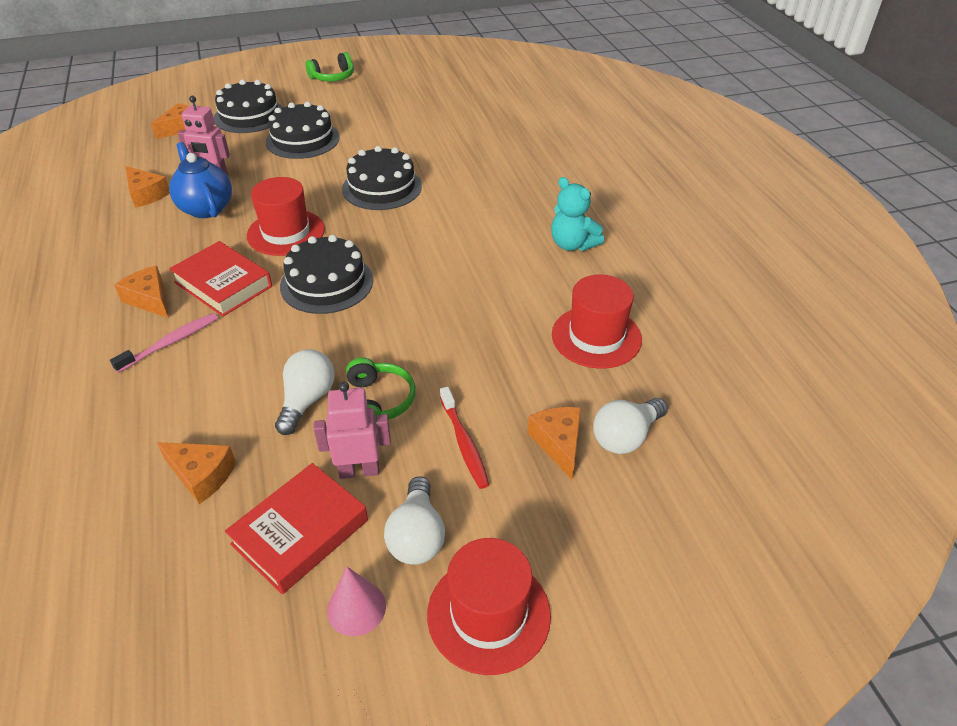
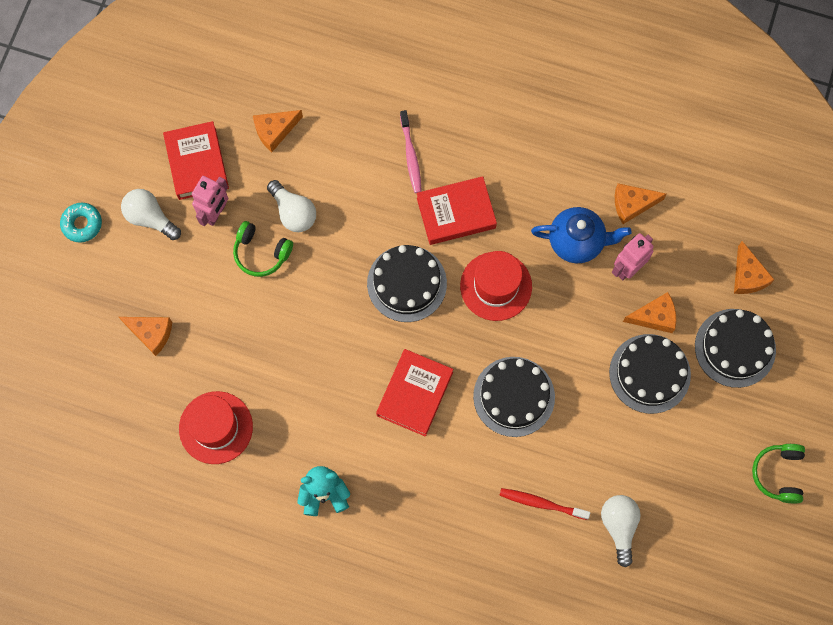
camera: 125 degrees right, 30 degrees up
(150, 299) = (471, 159): orange cheese -> orange cheese (654, 317)
(356, 608) = (132, 167): pink cone -> none
(431, 234) = (415, 394): none -> red book
(464, 443) = (192, 281): red toothbrush -> red toothbrush (541, 503)
(488, 614) = (82, 224): red hat -> turquoise donut
(626, 437) = (126, 376): white light bulb -> white light bulb (619, 526)

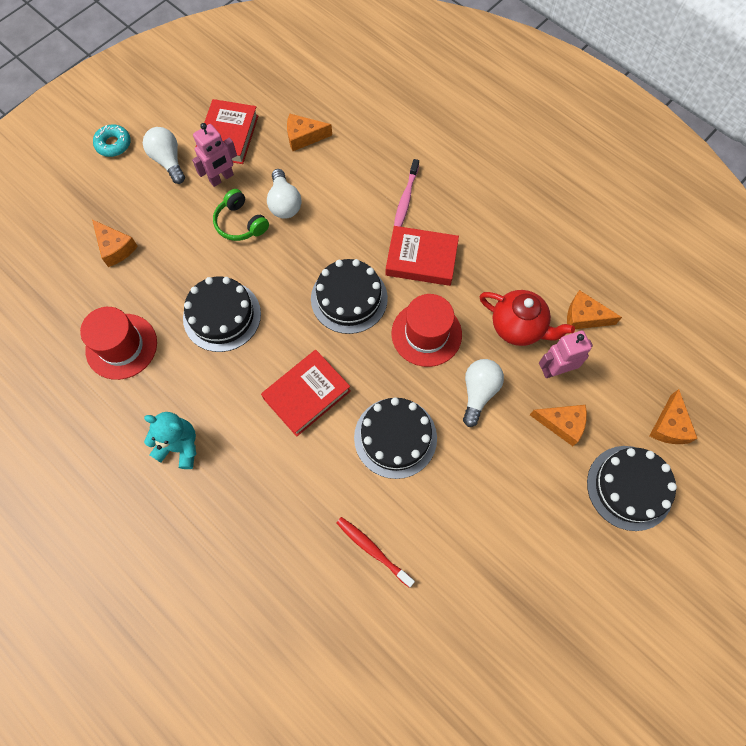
camera: 25 degrees right, 5 degrees down
(577, 242) = (518, 327): blue teapot -> red teapot
(619, 526) = (437, 609): white light bulb -> white light bulb (478, 392)
(649, 373) = (534, 474): black cake -> black cake (222, 316)
(778, 474) = (624, 634): green headphones -> none

